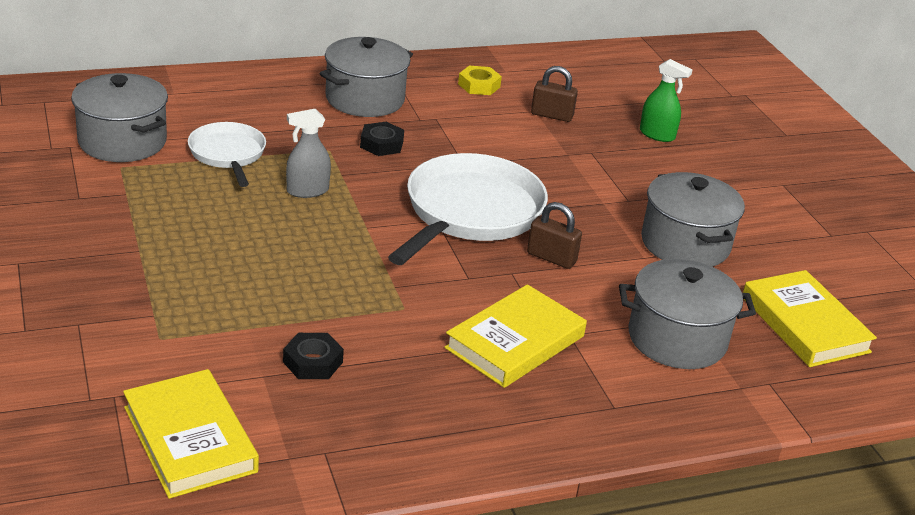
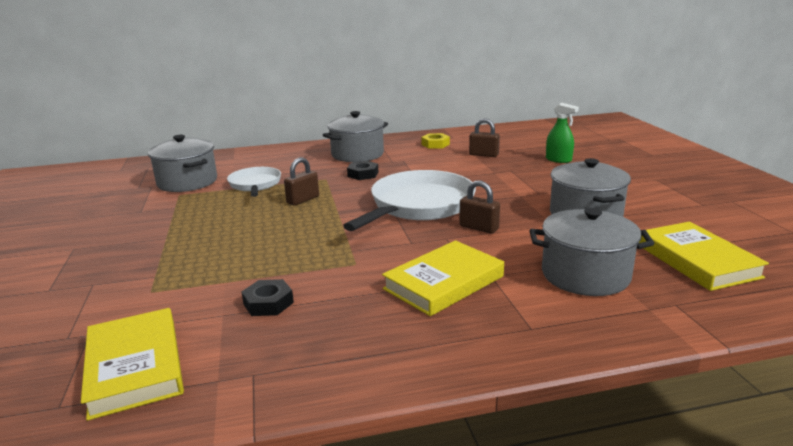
camera: 10 degrees right, 10 degrees down
(307, 191) = (303, 200): grey spray bottle -> brown padlock

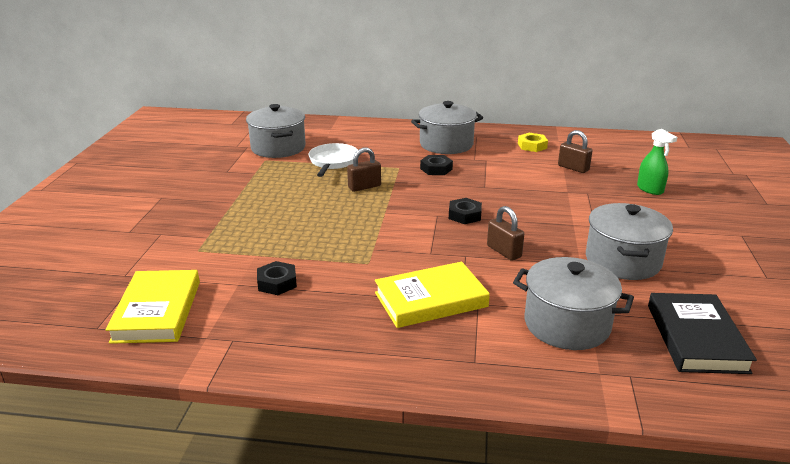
camera: 20 degrees right, 5 degrees up
(419, 206) = (464, 215): white pan -> black nut
(697, 261) = (696, 338): yellow book -> black book

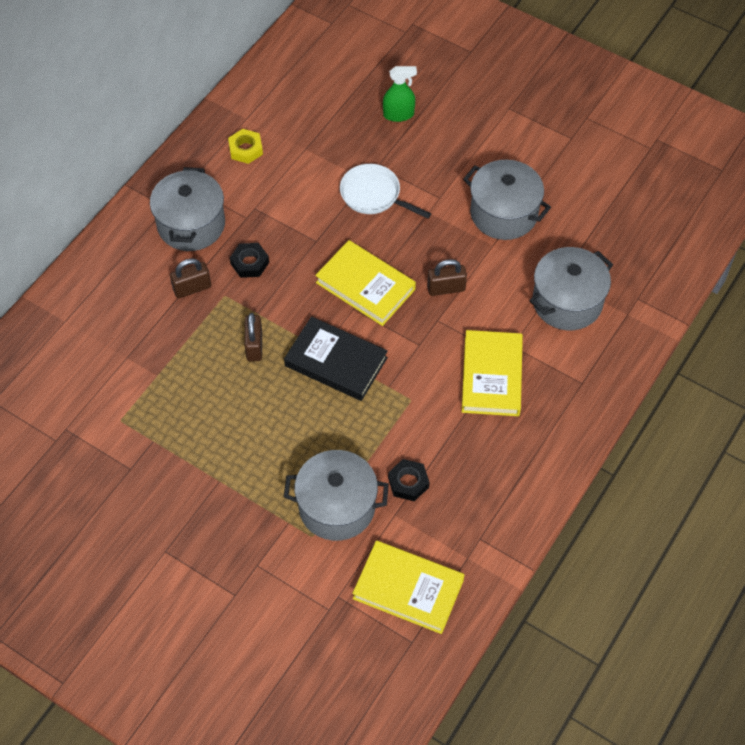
camera: 65 degrees left, 30 degrees up
(278, 148) = (92, 396): grey pot -> grey pot (337, 507)
(333, 162) = (170, 352): white pan -> white pan (373, 195)
(464, 215) = (365, 286): black nut -> yellow book
(573, 168) = (320, 145): brown padlock -> brown padlock (192, 288)
(696, 338) = (618, 234): black book -> black book (336, 362)

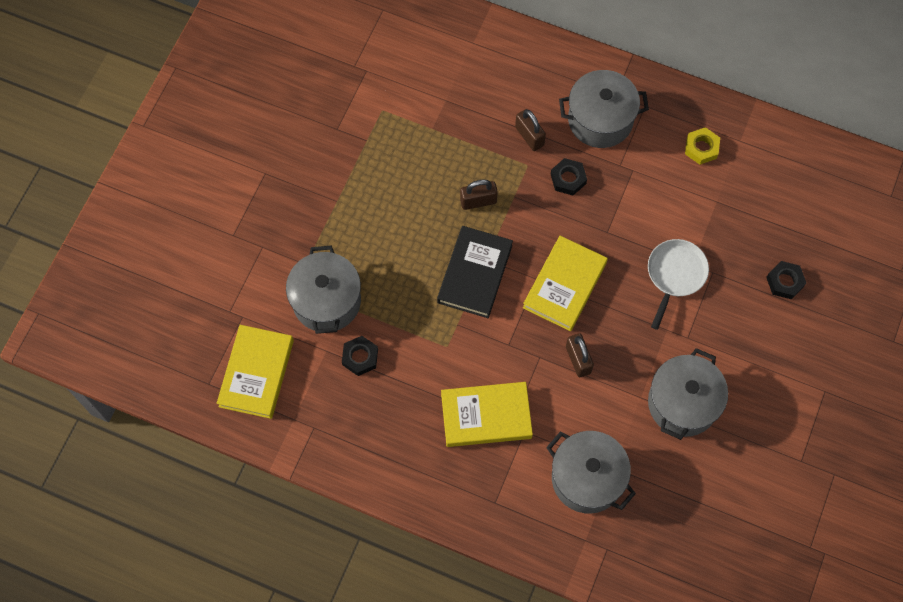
camera: 80 degrees right, 10 degrees up
(398, 114) = (785, 282): green spray bottle -> black nut

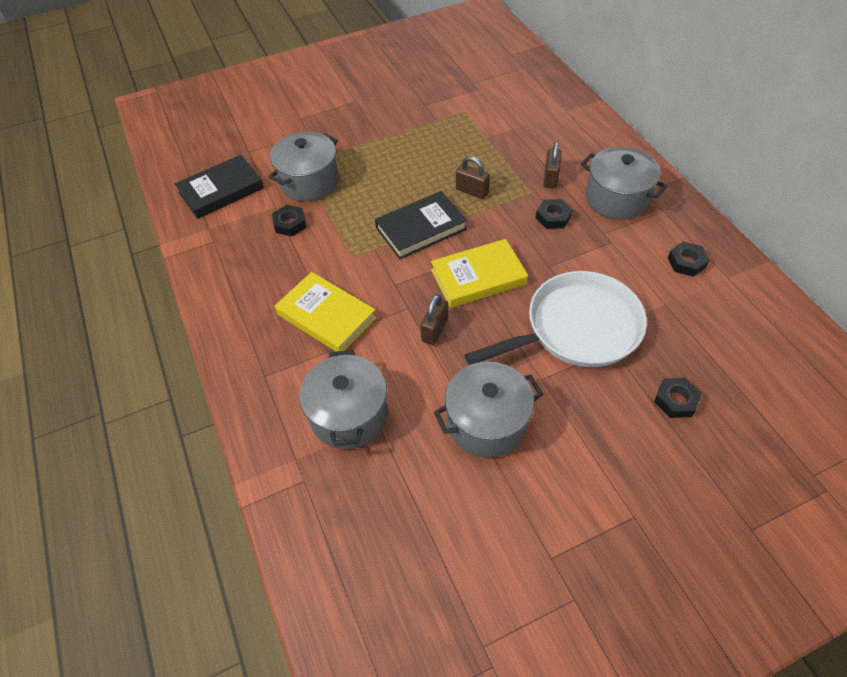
camera: 45 degrees right, 15 degrees down
(256, 373) = (221, 190): yellow book -> black book
(675, 275) = (576, 328): white pan -> white pan, size x1.76
(701, 148) = (686, 262): yellow nut -> black nut

